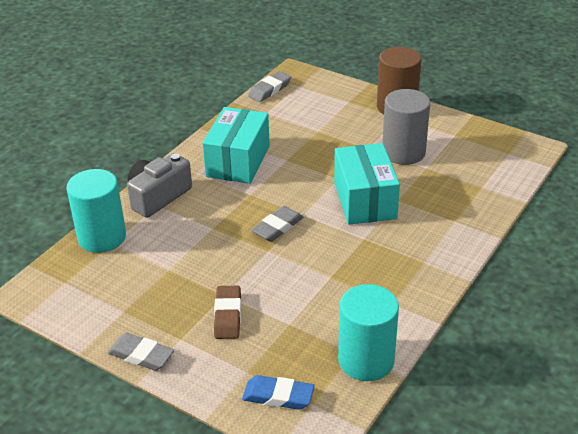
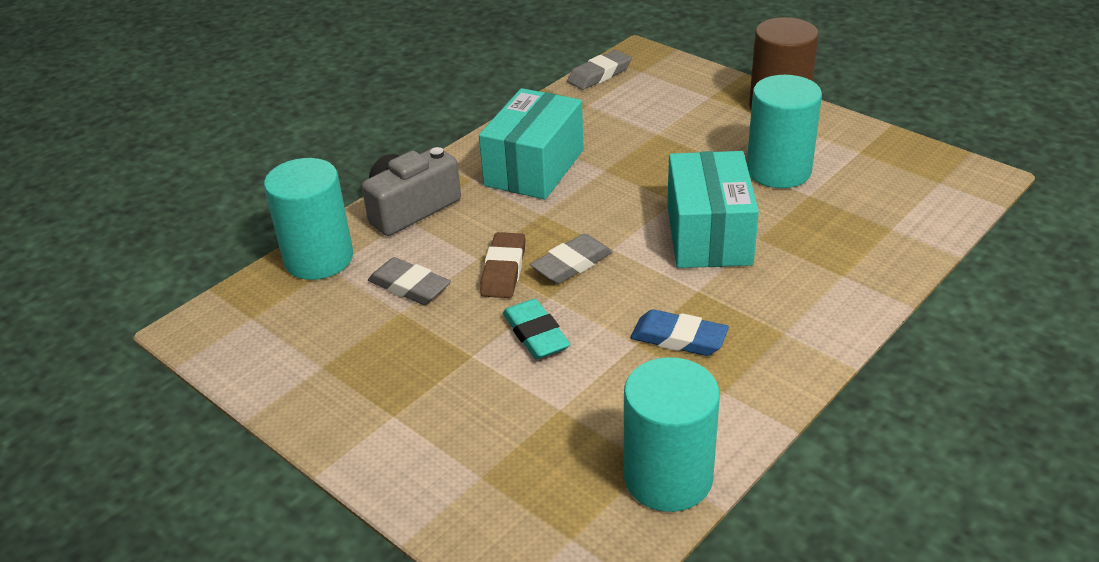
camera: 10 degrees right, 0 degrees up
(141, 355) = (330, 435): grey eraser -> grey eraser (409, 286)
(228, 315) = (470, 387): brown eraser -> brown eraser (503, 270)
(263, 277) = (536, 334): none -> turquoise eraser
(278, 396) = (520, 520): blue eraser -> blue eraser (679, 338)
(403, 152) = (778, 171): grey cylinder -> turquoise cylinder

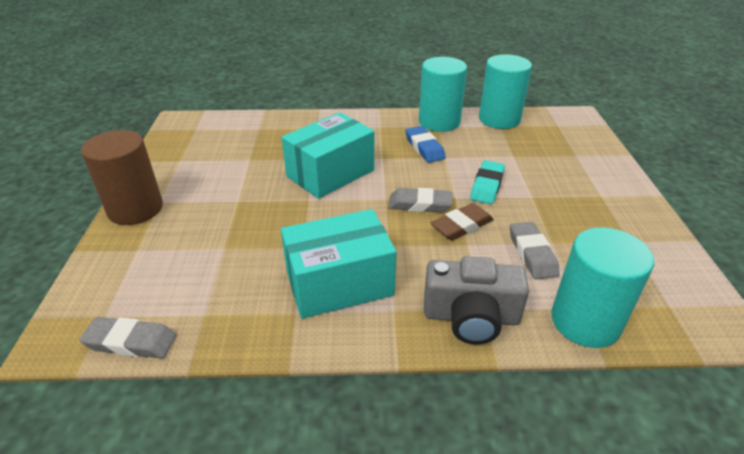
camera: 135 degrees left, 0 degrees up
(778, 171) = (232, 177): turquoise cylinder -> turquoise cylinder (439, 122)

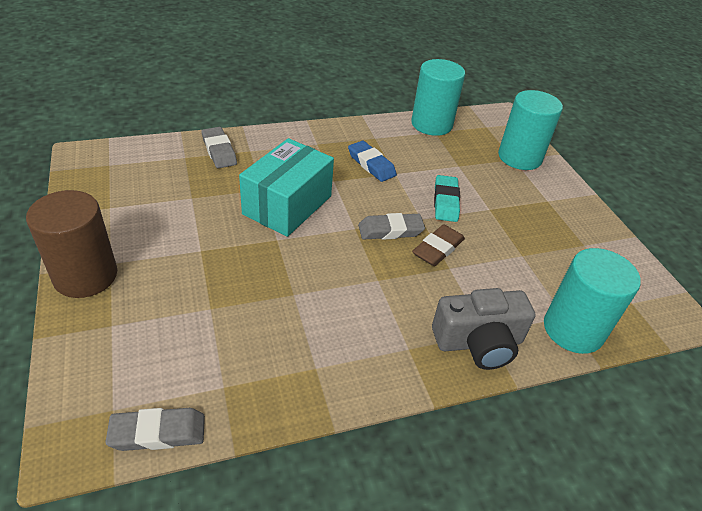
camera: 20 degrees left, 5 degrees up
(339, 283) = (346, 329): turquoise box -> none
(439, 122) = (375, 132): turquoise cylinder -> turquoise cylinder (519, 157)
(532, 254) = (509, 269): grey eraser -> grey eraser (219, 151)

